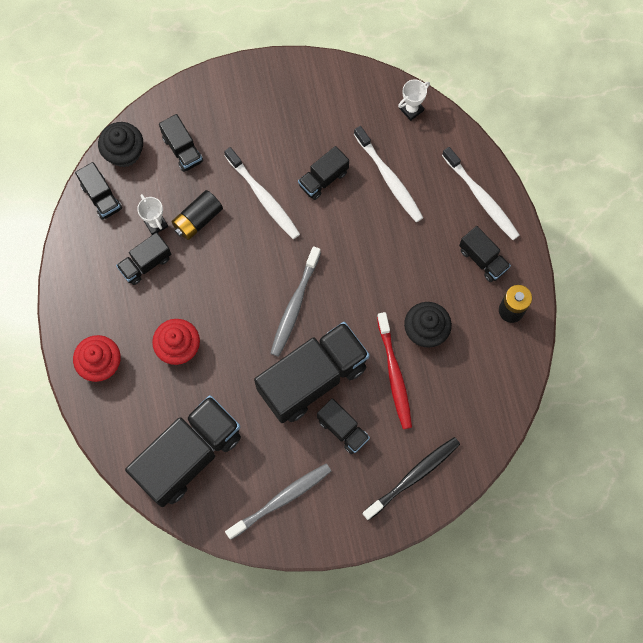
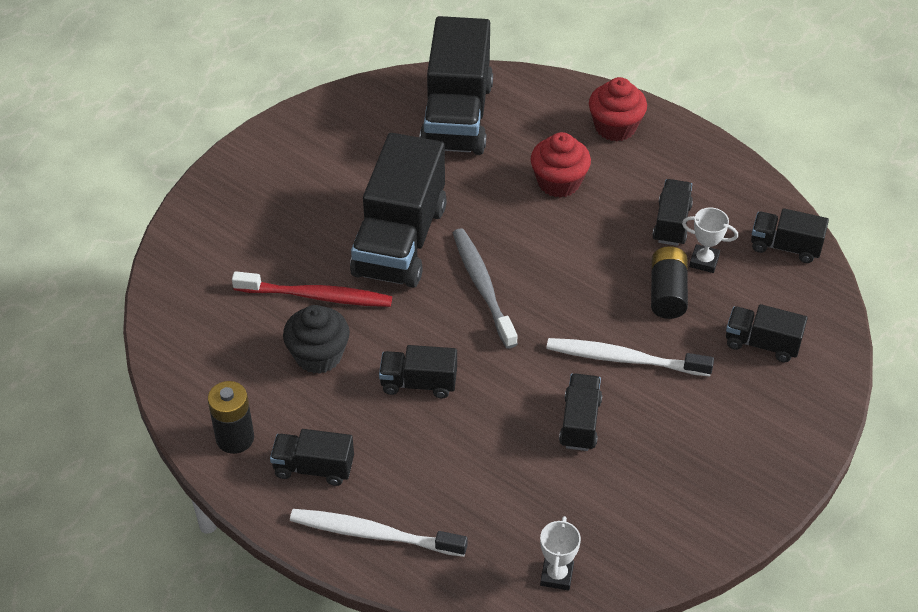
camera: 140 degrees right, 25 degrees down
(124, 152) = (815, 299): black cupcake -> none
(281, 500) = (336, 138): grey toothbrush -> none
(343, 429) = (328, 221): black truck -> black truck (418, 383)
(389, 178) = (505, 476): white toothbrush -> none
(394, 374) = (316, 296): red toothbrush -> red toothbrush turned 150 degrees clockwise
(413, 477) = (219, 229): black toothbrush -> none

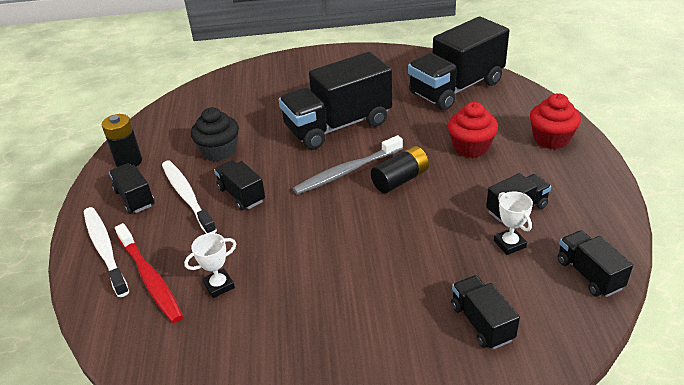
camera: 50 degrees right, 10 degrees down
(316, 296) = (260, 126): red toothbrush -> red toothbrush (150, 278)
(482, 286) = (347, 171): grey toothbrush -> grey toothbrush turned 150 degrees counterclockwise
(556, 575) = (142, 353): white trophy -> white trophy (219, 285)
(580, 422) = (290, 278): black truck -> none
(624, 359) = (370, 263): white toothbrush -> white toothbrush (187, 196)
(667, 293) = (455, 245): black battery -> black battery (400, 180)

